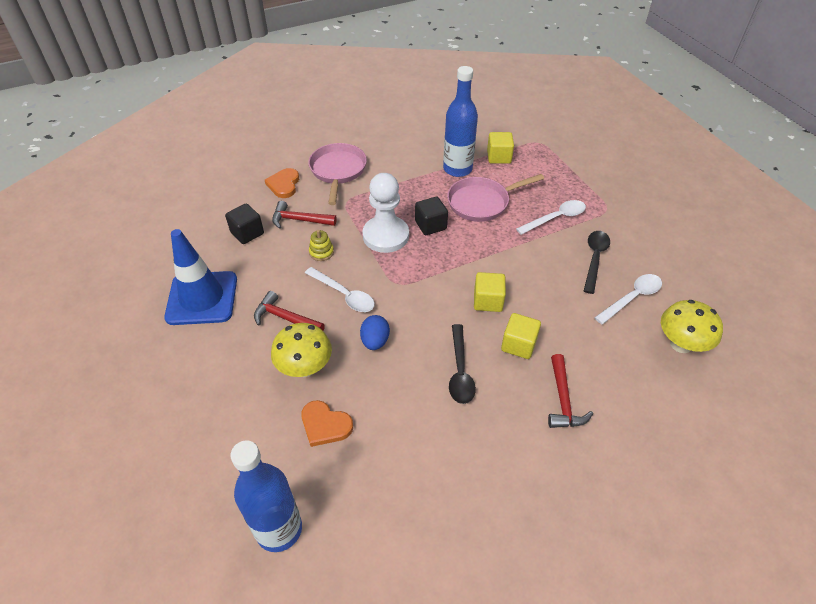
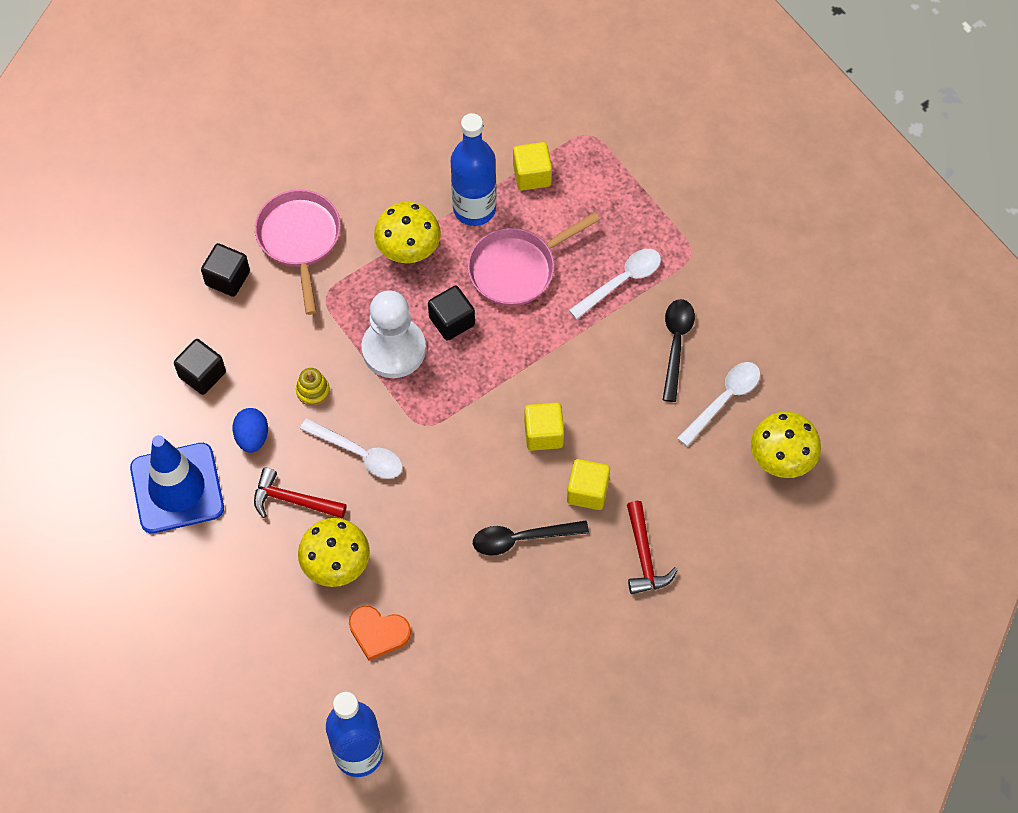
camera: 10 degrees left, 15 degrees up
(284, 184) = (227, 278): orange heart -> black cube
(299, 220) = (268, 340): red hammer -> none
(375, 341) = (413, 515): blue egg -> blue egg (252, 437)
(409, 184) = (409, 250): none -> yellow mushroom
(460, 371) = (521, 539): black spoon -> black spoon turned 90 degrees clockwise

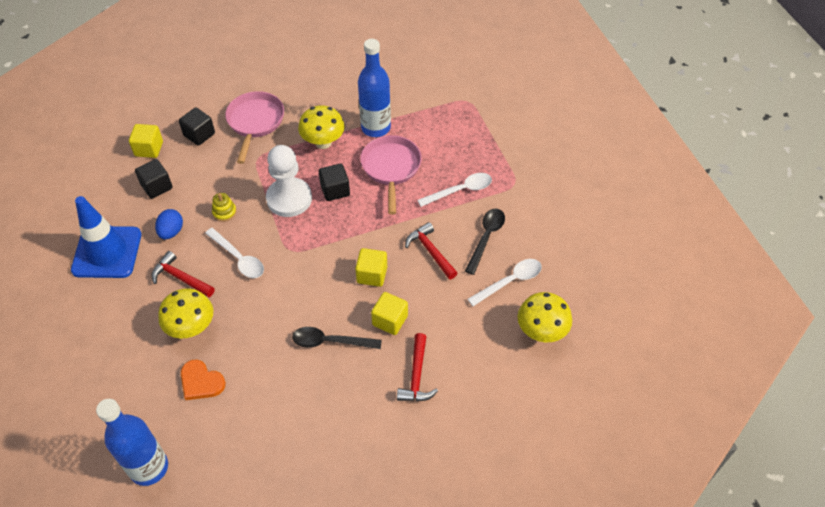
camera: 15 degrees right, 10 degrees down
(517, 269) = (391, 168): pink pan -> pink pan turned 105 degrees clockwise
(532, 175) = (421, 116): yellow cube -> yellow cube (149, 149)
(609, 381) = (430, 251): none -> red hammer

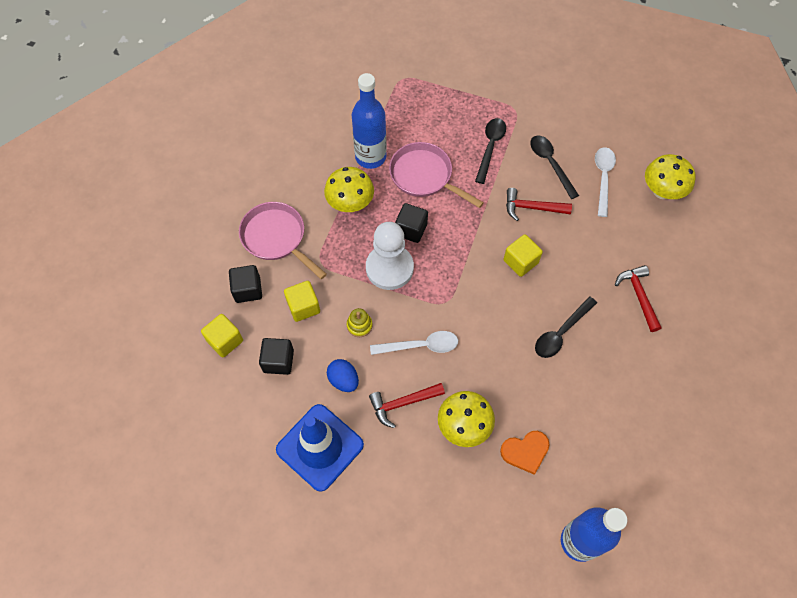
camera: 50 degrees left, 10 degrees up
(390, 320) = (574, 279): yellow cube -> yellow cube (303, 307)
(416, 376) = (638, 296): red hammer -> red hammer turned 150 degrees counterclockwise
(460, 190) = (490, 147): white spoon -> black spoon

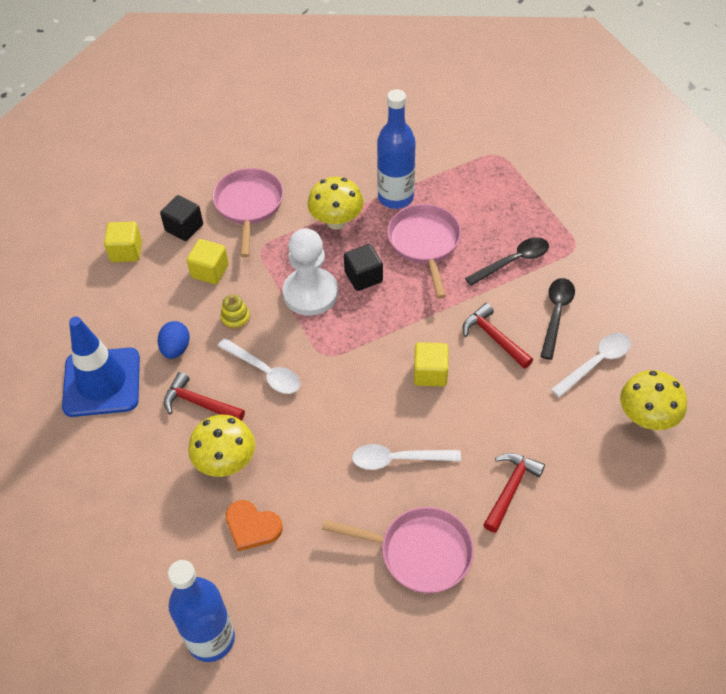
camera: 45 degrees right, 10 degrees down
(278, 361) = (146, 296): black cube -> none
(561, 332) = (398, 459): black spoon -> white spoon
(633, 378) = (420, 553): none -> pink pan

